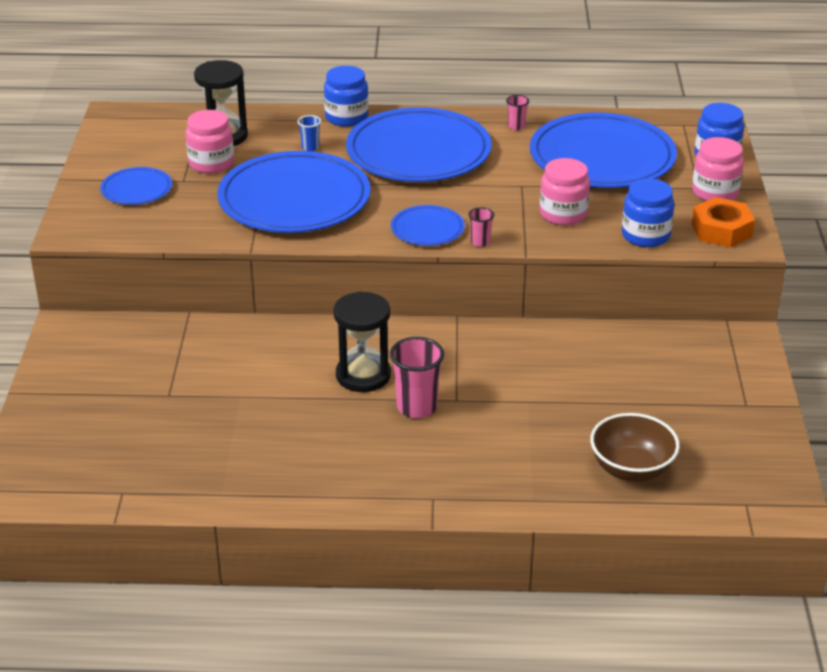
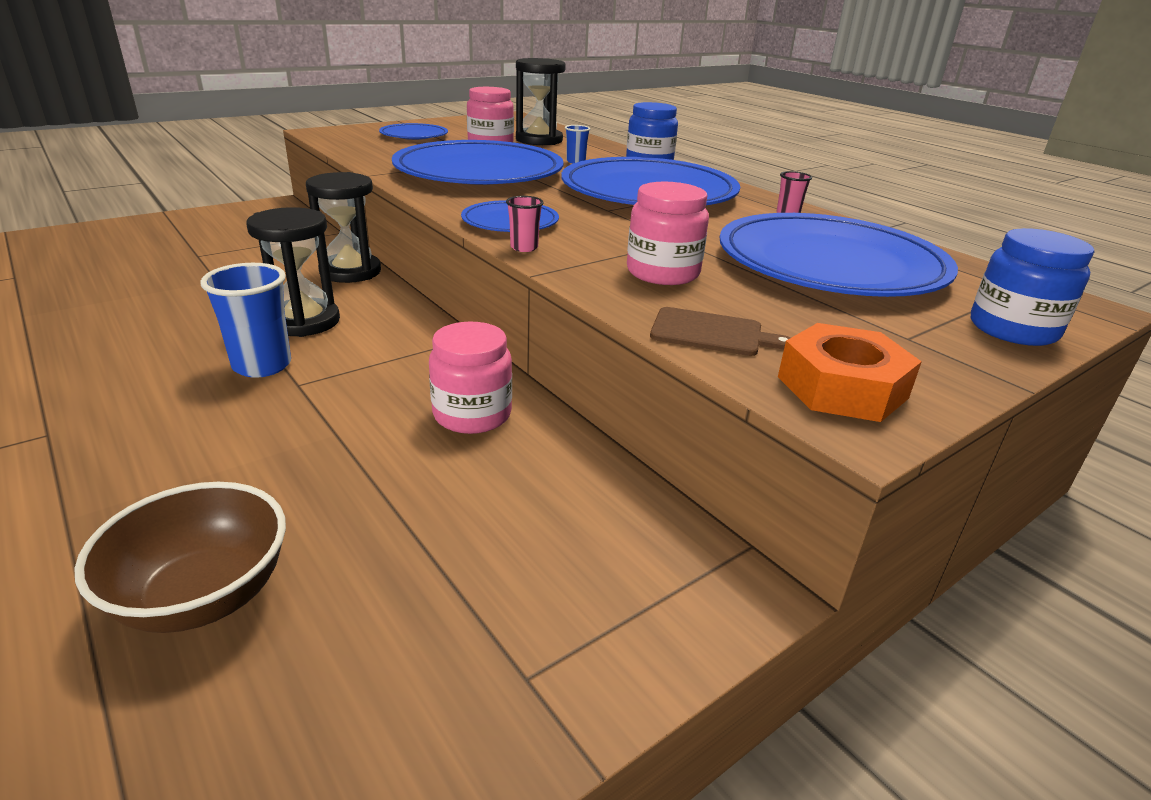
camera: 50 degrees right, 5 degrees down
(289, 332) = (350, 271): none -> black hourglass
(416, 407) = (262, 365): pink cup -> blue cup
(645, 235) = (711, 333): blue jar -> brown cutting board
(715, 192) = (927, 353): pink jar -> pink jar (472, 414)

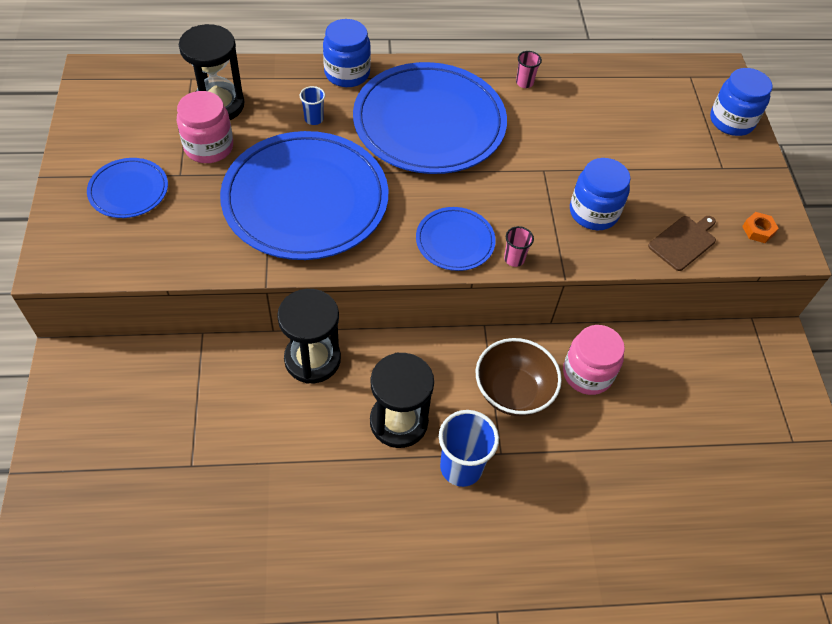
camera: 60 degrees left, 25 degrees up
(203, 596) = (696, 548): brown bowl -> brown bowl (513, 391)
(663, 273) = (593, 212): pink jar -> blue jar
(830, 264) = (618, 126): blue plate -> none
(842, 387) = (758, 230): orange nut -> orange nut, size x0.50

